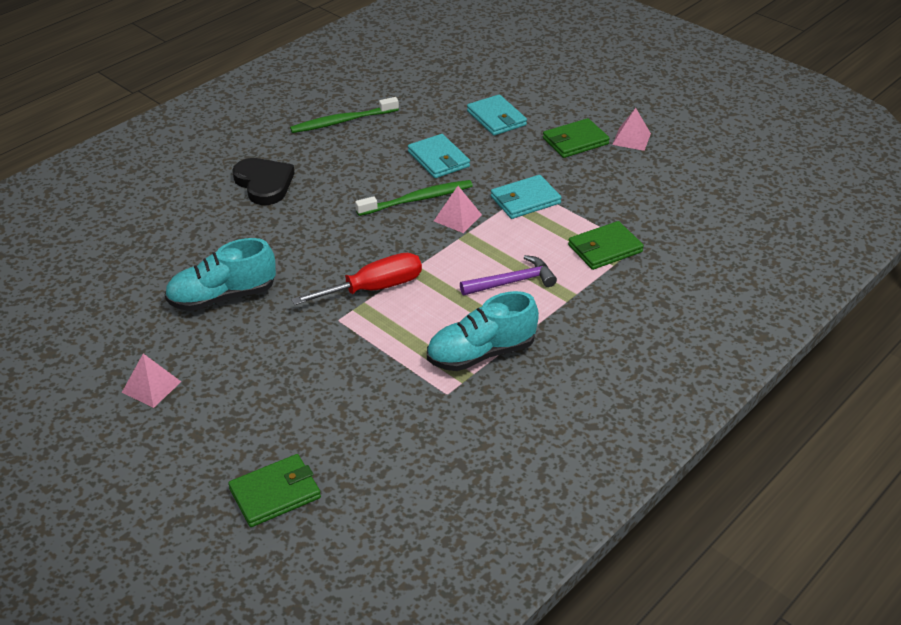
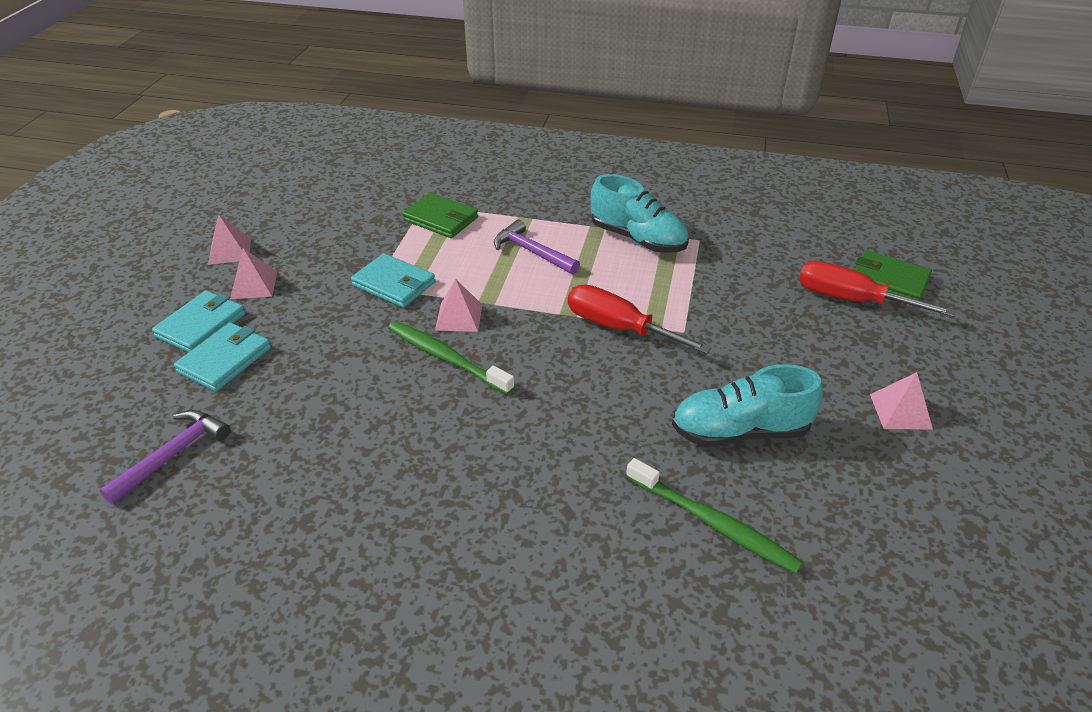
camera: 120 degrees left, 0 degrees up
(223, 296) = (740, 431): turquoise shoe -> turquoise shoe turned 135 degrees clockwise
(264, 184) = (512, 515): black heart -> none
(277, 445) = (851, 300): none -> red screwdriver
(342, 121) = (301, 510): green toothbrush -> green toothbrush (713, 523)
(425, 91) = (173, 455): none -> purple hammer
(438, 159) = (350, 373): turquoise wallet -> turquoise wallet (201, 325)
(575, 141) = (254, 285): green wallet -> pink pyramid

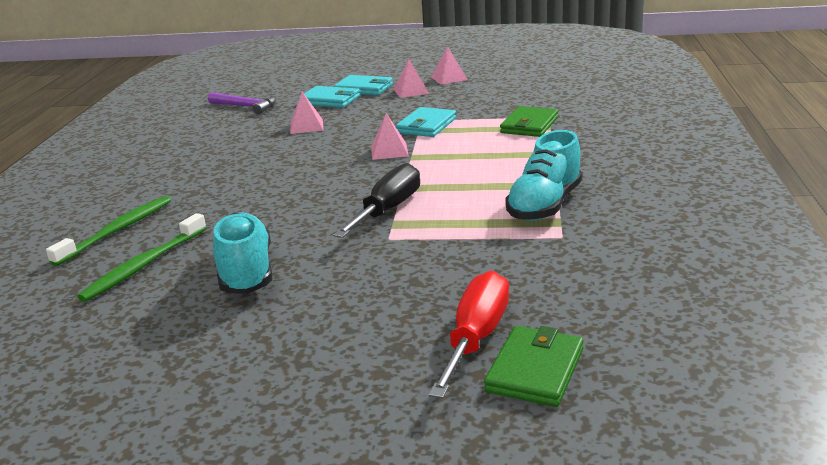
camera: 85 degrees right, 15 degrees down
(446, 358) = (338, 154): green toothbrush -> green toothbrush (117, 231)
(532, 252) = (495, 163): purple hammer -> none
(619, 328) = (388, 210): red screwdriver -> black screwdriver
(900, 411) = (268, 365): pink pyramid -> pink pyramid (306, 126)

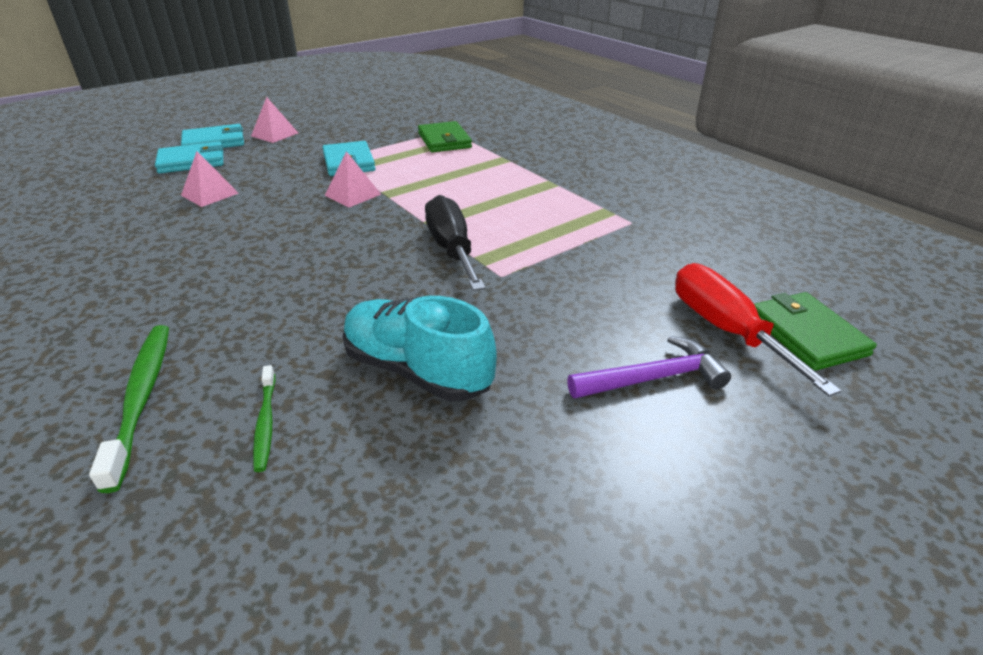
camera: 45 degrees left, 10 degrees up
(144, 265) = (265, 423): green toothbrush -> green toothbrush, size x0.57
(246, 107) = (83, 192): purple hammer -> purple hammer (652, 378)
(449, 78) = (294, 115): pink pyramid -> none
(544, 205) = (574, 202): turquoise shoe -> none

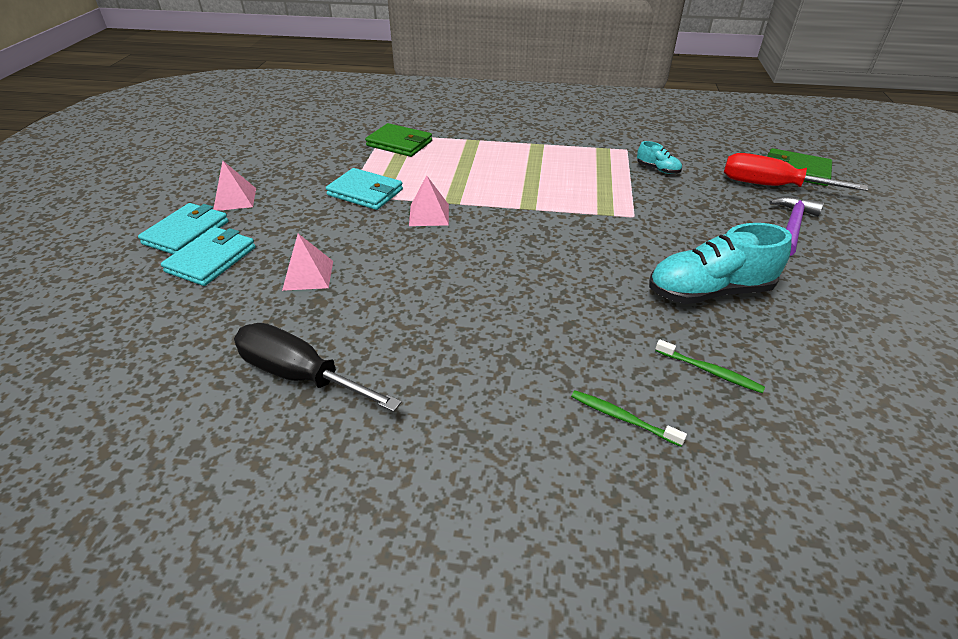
camera: 45 degrees left, 5 degrees up
(142, 398) = (622, 418): green toothbrush -> green toothbrush, size x0.57
(451, 249) = (575, 216): black screwdriver -> black screwdriver (300, 375)
(623, 252) = (657, 169): none -> turquoise shoe

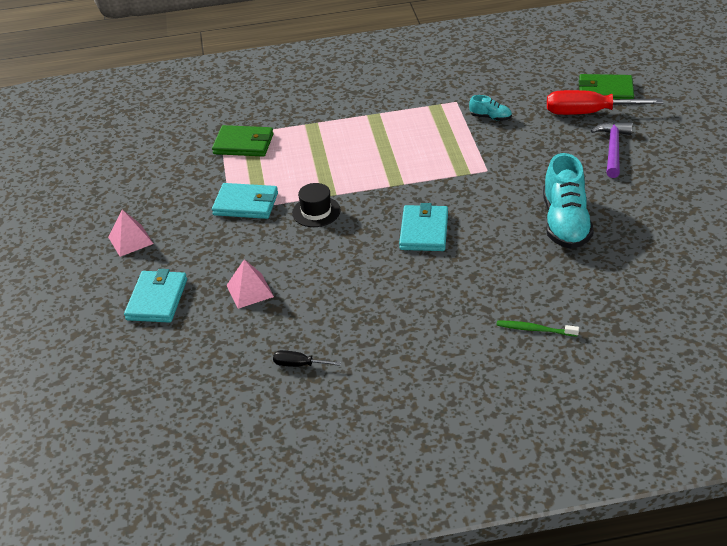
camera: 15 degrees left, 0 degrees up
(186, 232) = (114, 282): turquoise wallet -> turquoise wallet (424, 231)
(300, 375) = (299, 364): black screwdriver -> black screwdriver, size x0.47
(429, 215) = (316, 212): pink pyramid -> black hat
(709, 291) = (565, 223): turquoise shoe -> turquoise shoe turned 60 degrees counterclockwise
(709, 371) = (582, 282): green toothbrush -> none

